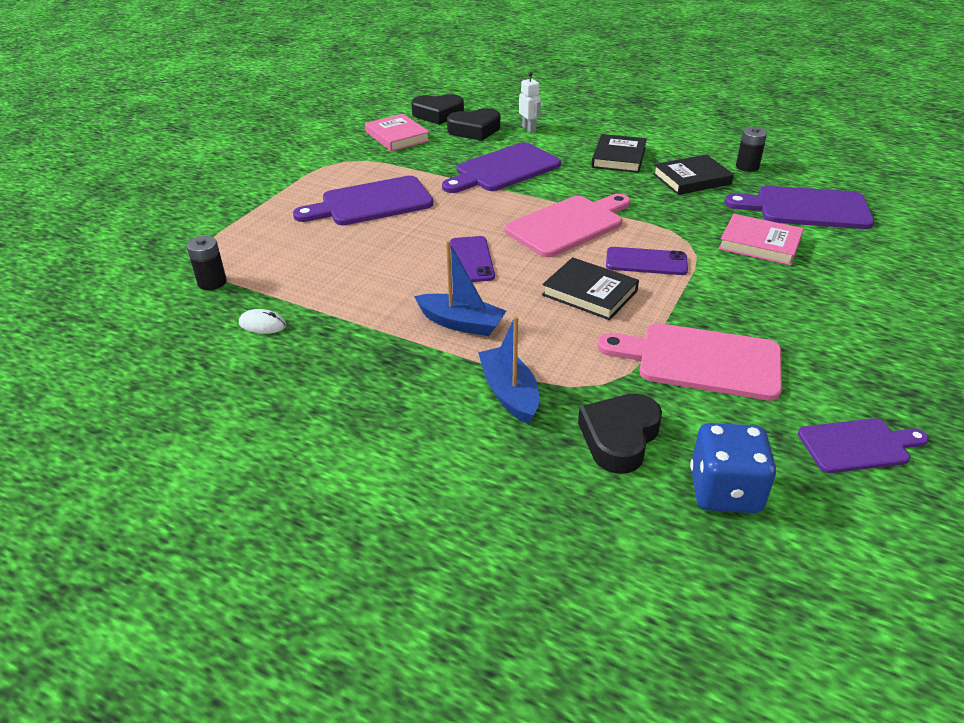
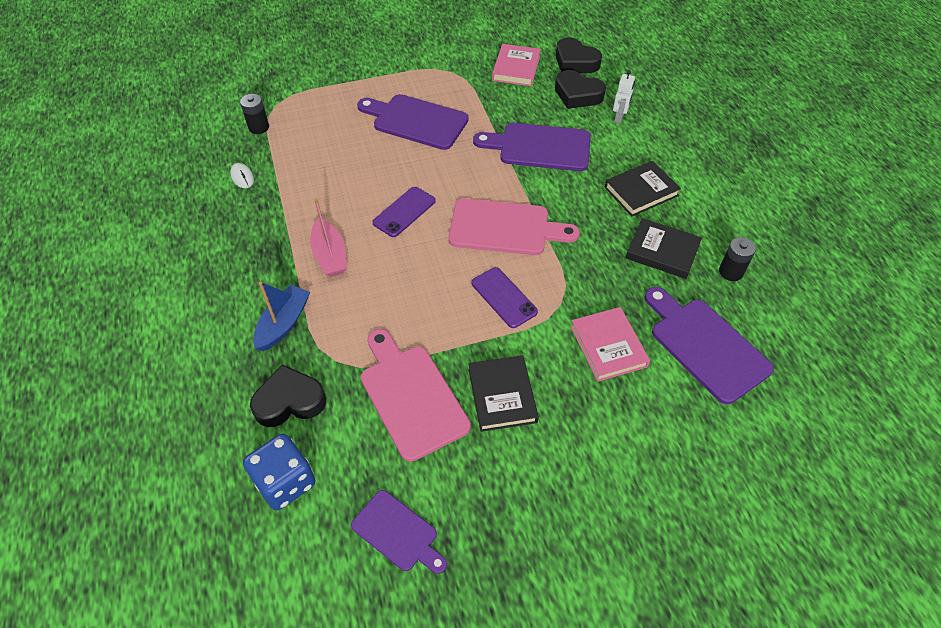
camera: 45 degrees right, 15 degrees up
(461, 323) = (330, 255): blue boat -> pink boat
(589, 293) = (430, 292): black book -> black book (502, 395)

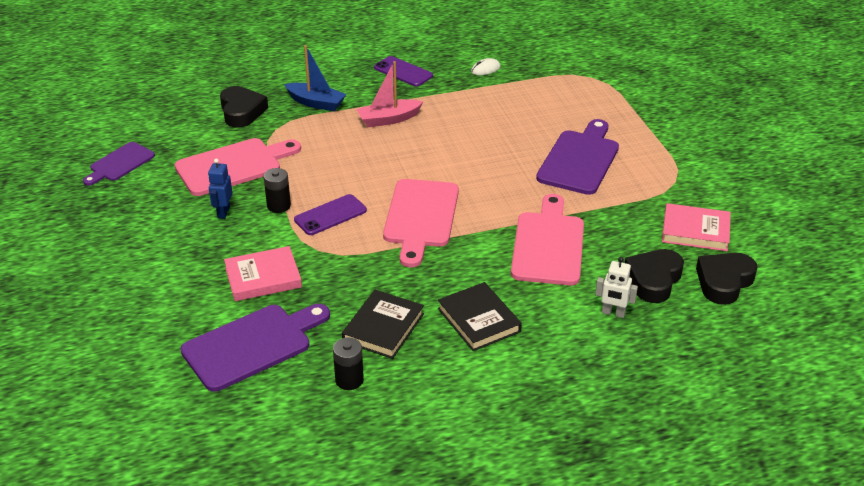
camera: 90 degrees right, 15 degrees down
(259, 127) = (555, 71): black battery -> black battery (278, 206)
(285, 482) = (174, 115): blue dice -> none
(404, 212) = (443, 156): purple phone -> purple phone (403, 72)
(502, 395) = (223, 212): black book -> blue robot
(539, 147) = (548, 245): purple cutting board -> pink cutting board

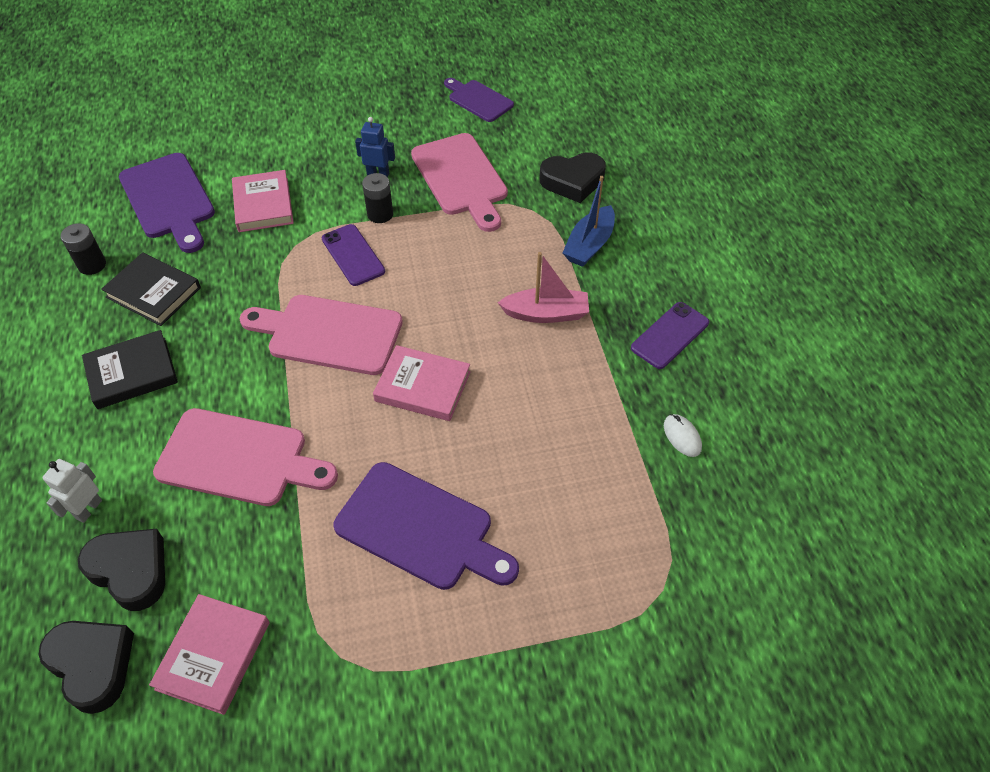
camera: 95 degrees right, 15 degrees up
(388, 119) = (546, 314): pink boat -> pink boat turned 105 degrees clockwise
(465, 168) = (423, 386): none -> pink book

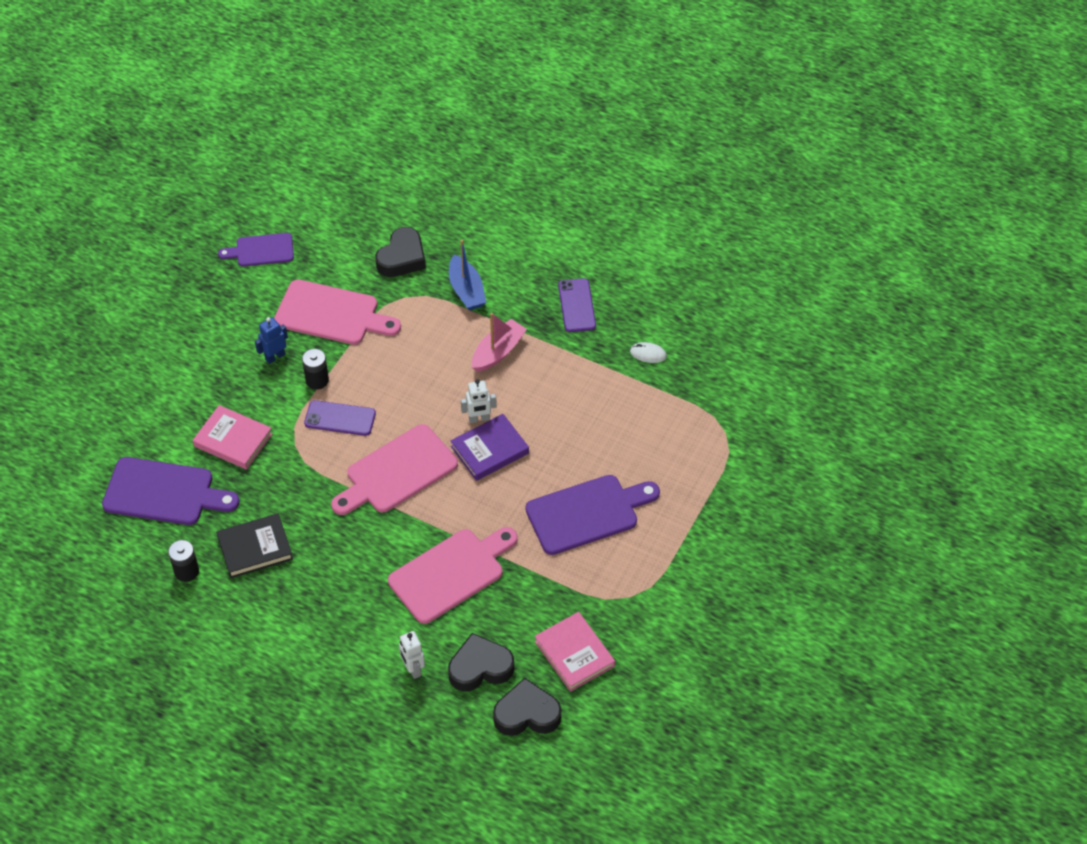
camera: 50 degrees left, 0 degrees up
(132, 373) = (320, 595): black book -> none
(423, 386) = (489, 450): pink book -> purple book
(452, 352) = (479, 419): none -> white robot

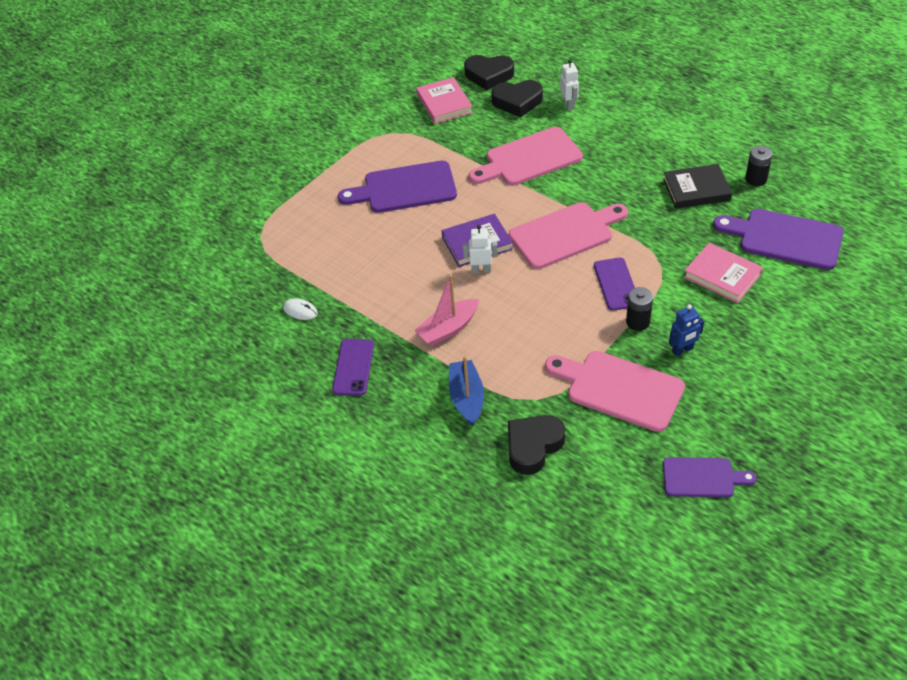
camera: 165 degrees left, 5 degrees down
(340, 418) = (616, 284): purple phone -> purple phone turned 60 degrees clockwise

